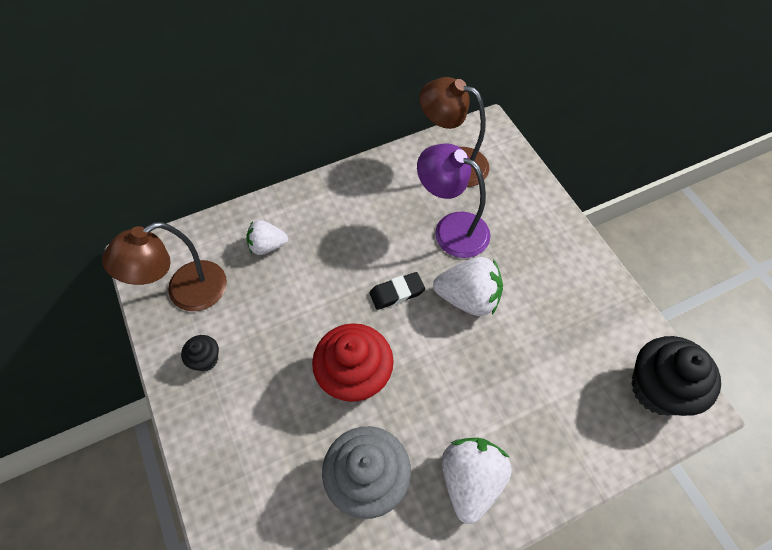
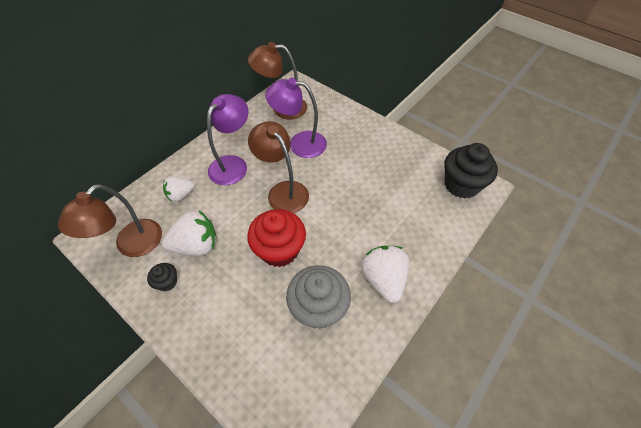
camera: 25 degrees left, 5 degrees down
(349, 226) = (233, 164): none -> purple lamp
(397, 293) = (283, 191): black eraser -> brown lamp
(468, 298) = (329, 178): white strawberry -> white strawberry (196, 245)

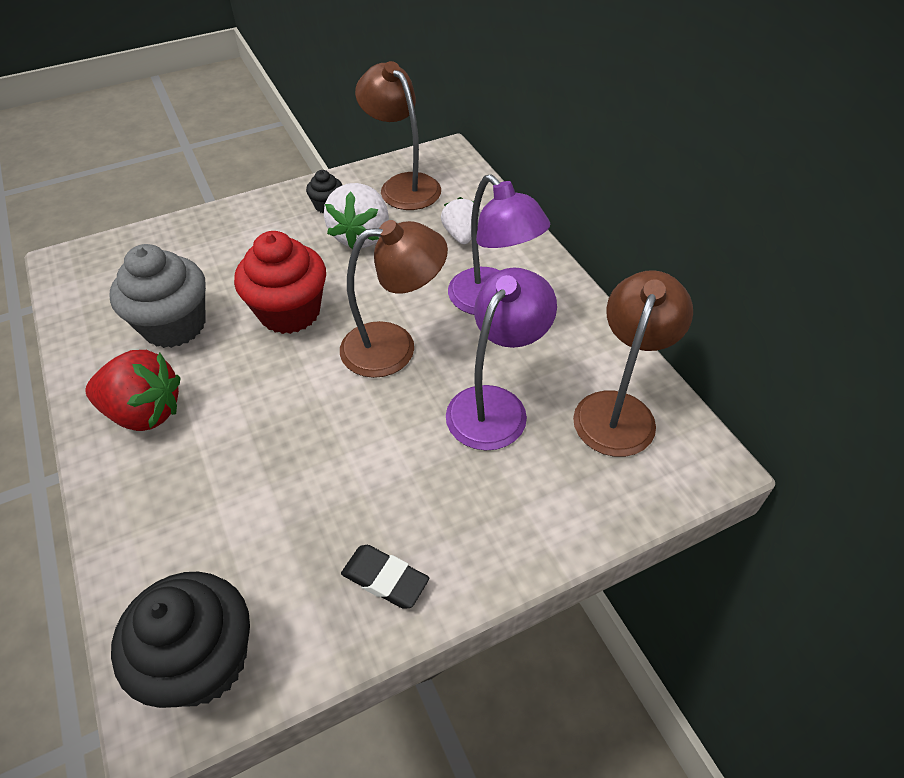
camera: 115 degrees right, 5 degrees down
(383, 279) = (145, 412): white strawberry -> red strawberry
(396, 148) = (385, 579): none -> black eraser

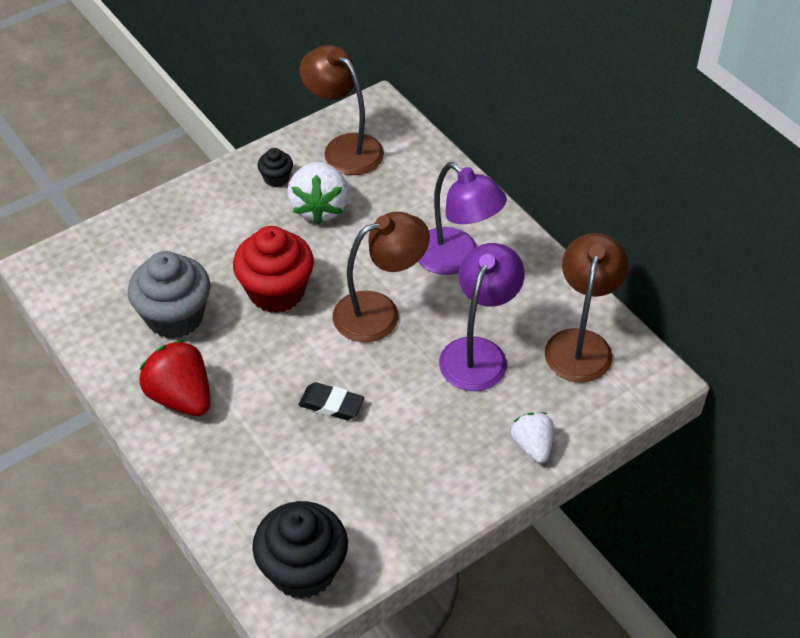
camera: 10 degrees left, 0 degrees up
(145, 412) = (181, 397): red strawberry -> red strawberry turned 135 degrees counterclockwise
(385, 579) = (422, 497): black eraser -> black eraser (331, 404)
(461, 235) = (413, 196): white strawberry -> white strawberry (532, 446)

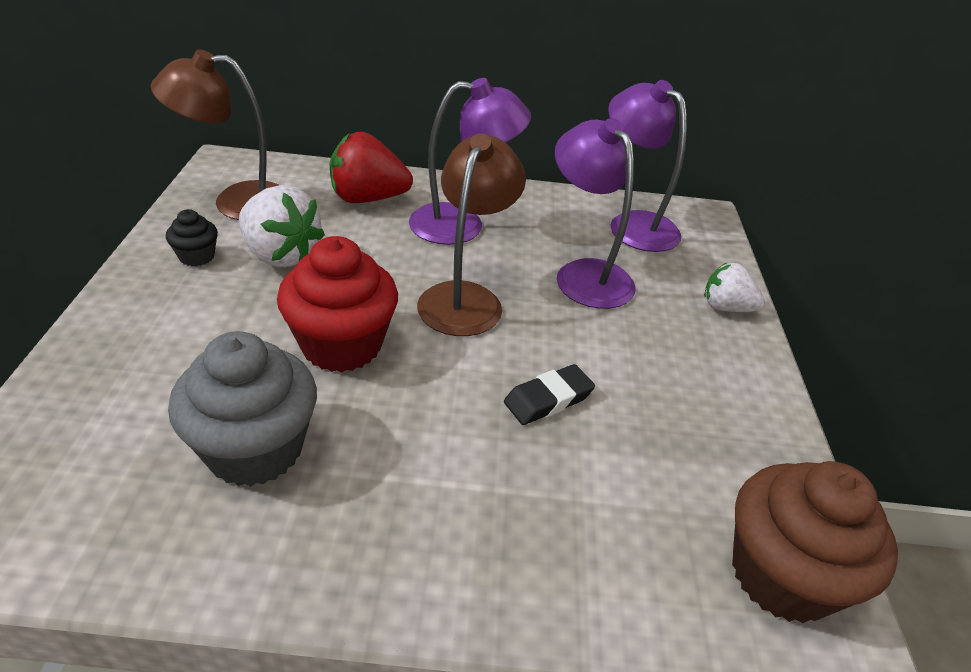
camera: 55 degrees left, 10 degrees down
(181, 397) = (389, 526): red strawberry -> red strawberry (367, 198)
(303, 570) = (782, 575): black cupcake -> brown cupcake
(580, 343) = (633, 224): brown lamp -> purple lamp

